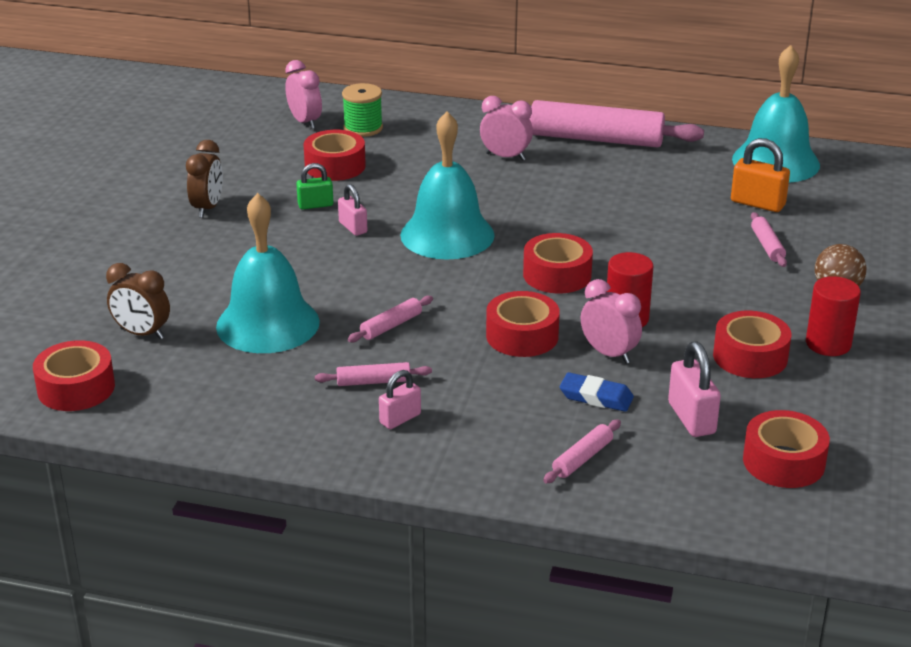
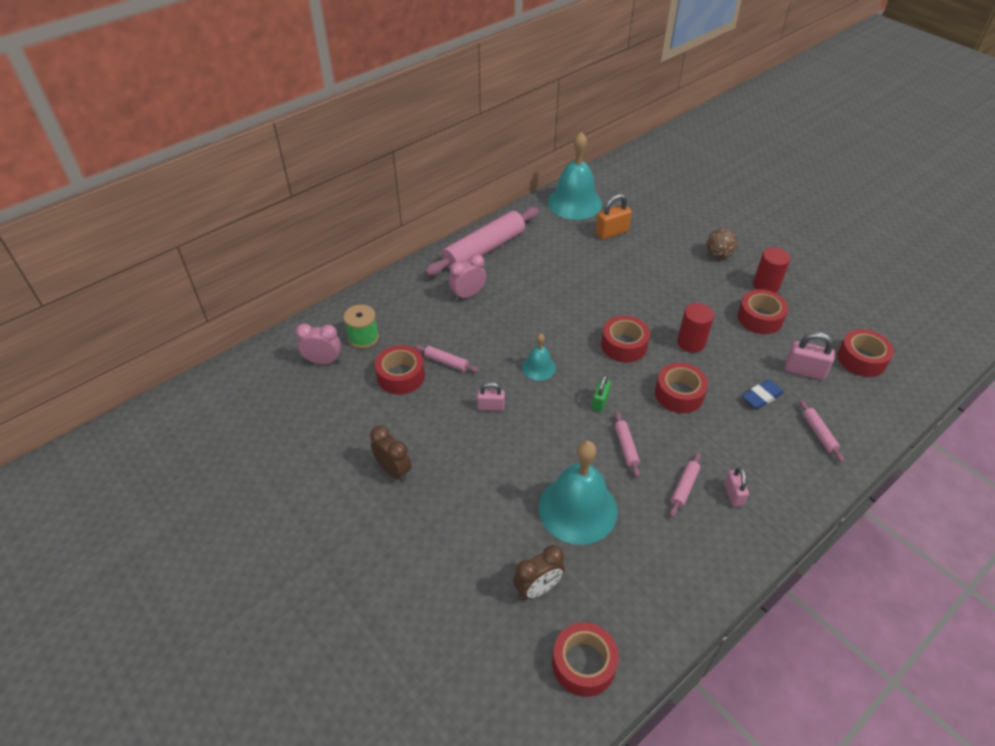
camera: 55 degrees left, 15 degrees up
(315, 205) = (444, 411): green padlock -> green padlock (600, 402)
(447, 235) = (538, 367): turquoise bell -> turquoise bell, size x0.50
(609, 354) = (722, 368): pink clock -> none
(767, 246) = (657, 253): pink rolling pin -> pink rolling pin (446, 362)

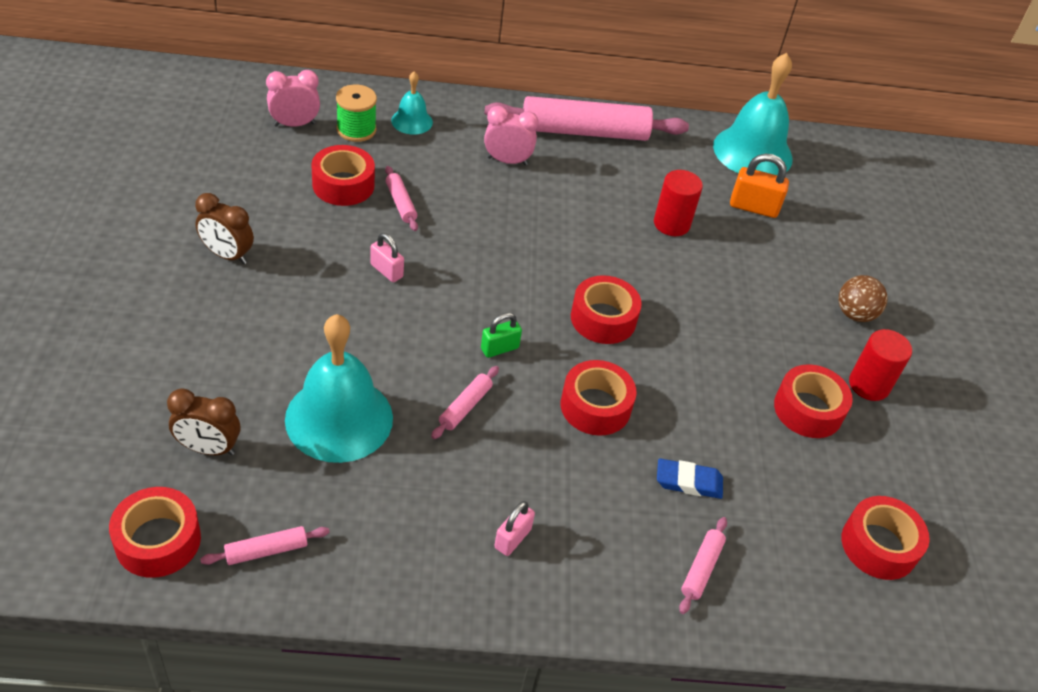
camera: 35 degrees right, 0 degrees up
(323, 361) = (294, 124): pink clock -> pink clock turned 60 degrees counterclockwise
(393, 470) = (227, 255): brown clock -> brown clock turned 120 degrees clockwise
(538, 367) = (483, 273): turquoise bell -> turquoise bell (412, 121)
(684, 487) = (471, 489): pink rolling pin -> pink rolling pin (266, 550)
(691, 342) = (684, 371): red cylinder -> red cylinder (671, 224)
(804, 371) = (782, 499): pink padlock -> none

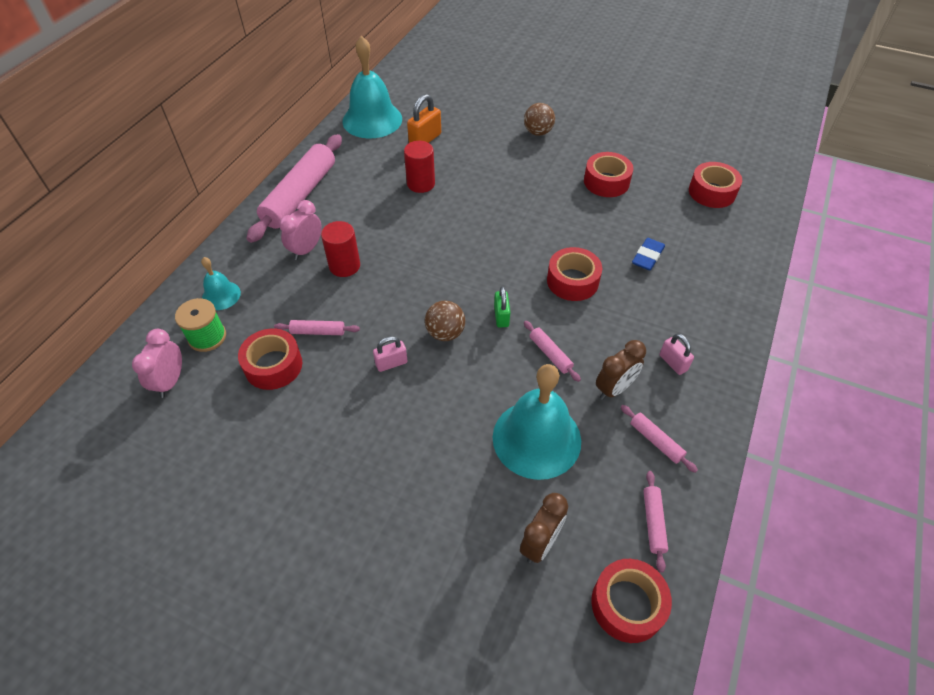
camera: 60 degrees left, 5 degrees up
(227, 255) = (317, 477): brown clock -> brown clock (614, 388)
(449, 304) = (445, 333): none -> brown ball
(603, 318) = (495, 250): red tape -> none
(701, 569) = (714, 274): pink rolling pin -> pink rolling pin (656, 441)
(869, 385) = (595, 149): red cylinder -> red cylinder (344, 266)

